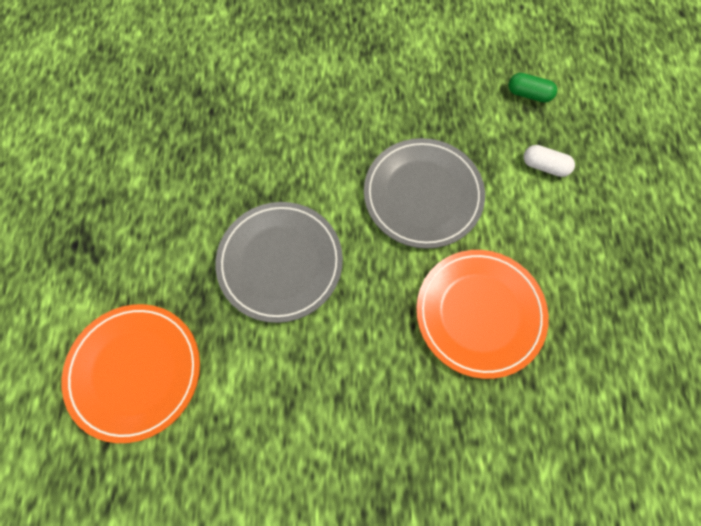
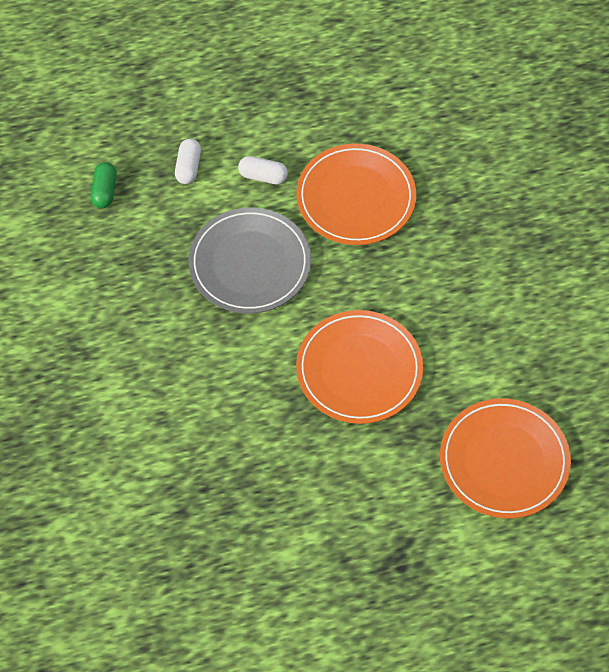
camera: 105 degrees left, 10 degrees down
(280, 262) = (359, 370): grey plate -> orange plate
(523, 230) = (263, 176): none -> white capsule

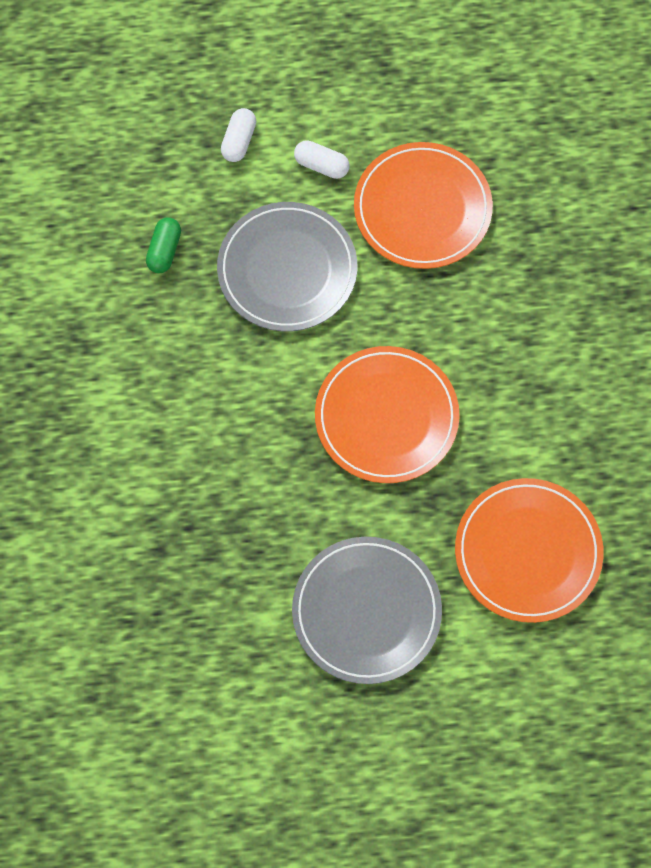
camera: 10 degrees right, 10 degrees up
(104, 191) = (139, 155): green capsule -> green capsule (164, 250)
(374, 533) = (366, 611): none -> grey plate

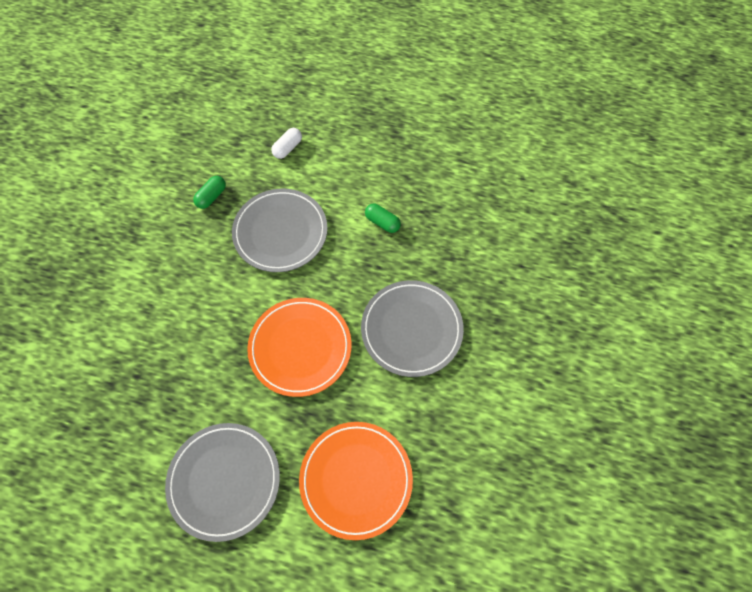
camera: 20 degrees right, 5 degrees down
(321, 165) = (331, 177): white capsule -> none
(422, 208) = (382, 222): orange plate -> green capsule
(521, 343) = (411, 329): none -> grey plate

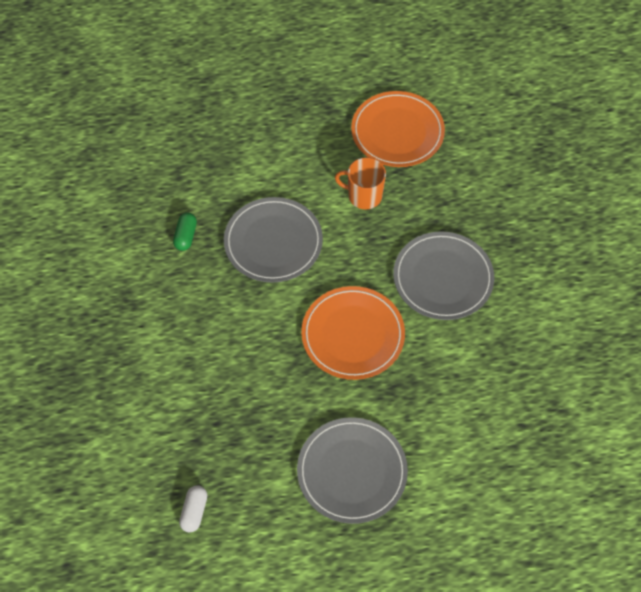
camera: 25 degrees left, 5 degrees down
(288, 148) = (232, 162): white capsule -> white capsule (194, 511)
(356, 479) = (464, 419): orange plate -> orange plate (397, 132)
(382, 222) = (364, 196): green capsule -> orange mug

